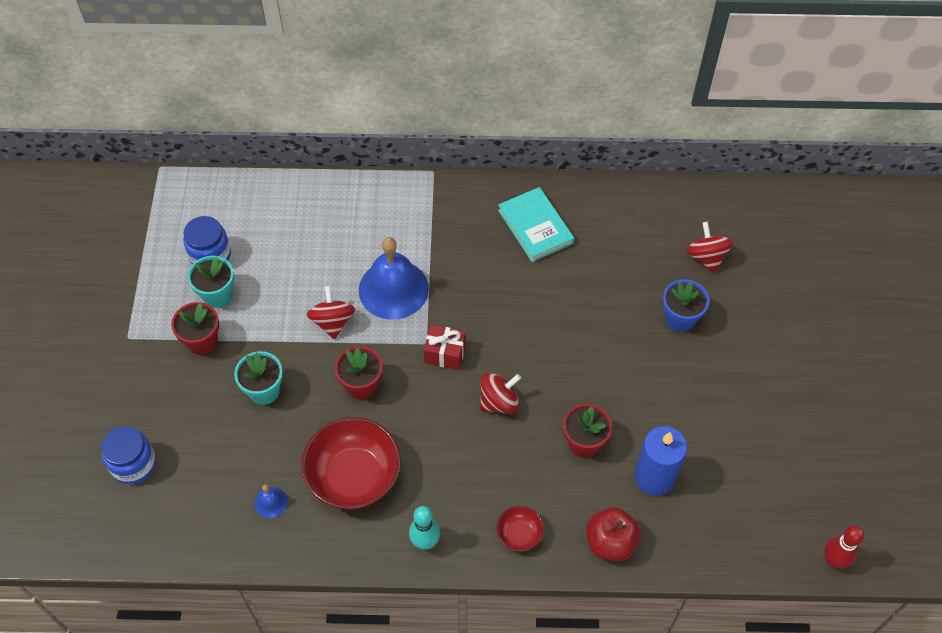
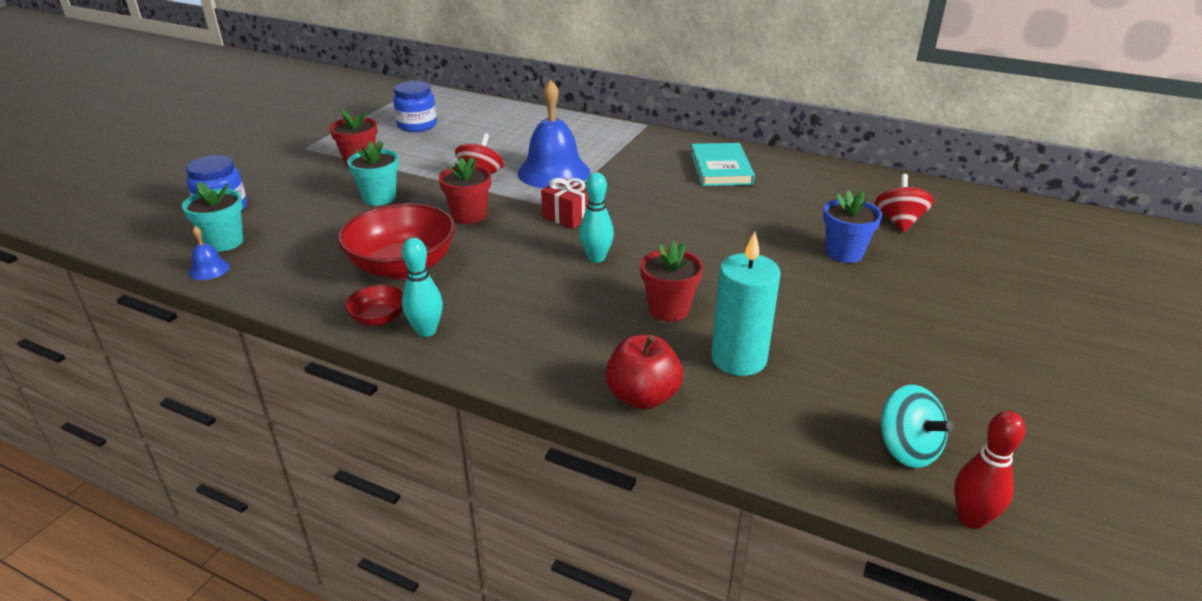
camera: 25 degrees right, 25 degrees down
(217, 295) = (400, 144): turquoise flower pot -> turquoise flower pot (224, 242)
(271, 502) = (307, 261): blue bell -> blue bell (209, 269)
(499, 402) = (596, 258): red spinning top -> turquoise bowling pin
(519, 534) = (536, 356): red bowl -> red bowl (379, 318)
(654, 477) = (738, 359): blue candle -> turquoise candle
(784, 518) = (907, 449): none -> turquoise spinning top

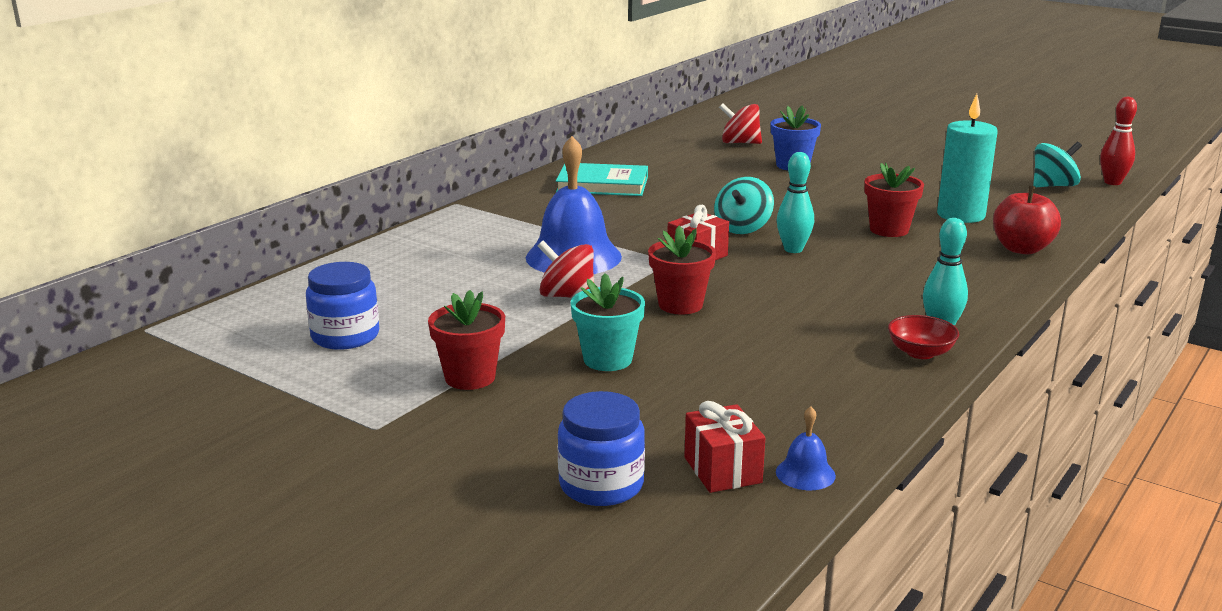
camera: 80 degrees left, 10 degrees down
(224, 242) = (722, 470): turquoise flower pot -> red gift
(402, 266) = (804, 342): red bowl -> none
(641, 233) = (742, 228): none -> turquoise spinning top

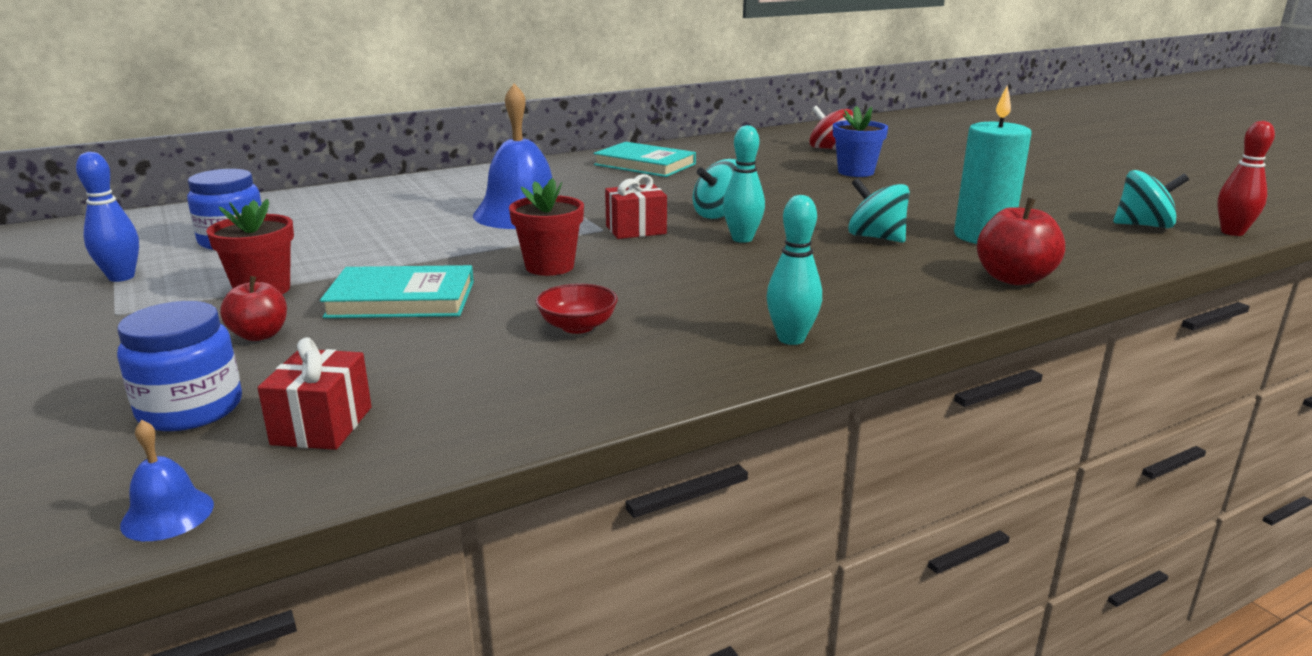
camera: 25 degrees right, 0 degrees up
(306, 394) = (121, 277): none -> blue bowling pin
(544, 416) = (260, 335): none -> red apple
(567, 296) = (461, 242): red spinning top -> none
(607, 359) = (401, 299): turquoise flower pot -> turquoise book
(805, 473) = (396, 452): blue bell -> blue bell (167, 514)
(889, 230) = (876, 237): red flower pot -> turquoise spinning top
(920, 353) = (728, 358): red bowl -> red bowl (577, 326)

